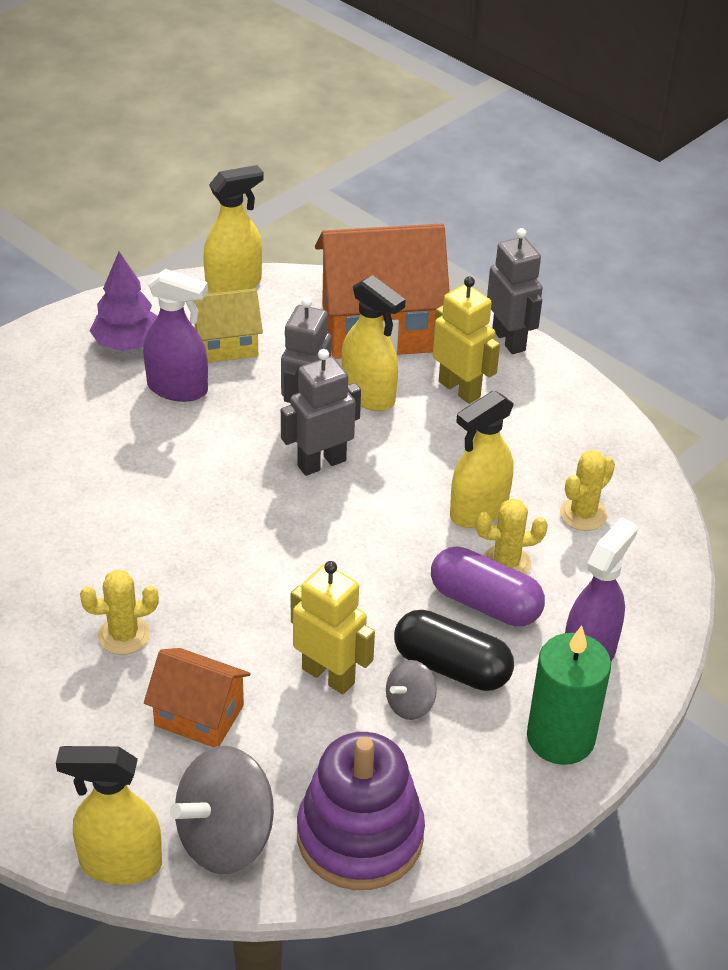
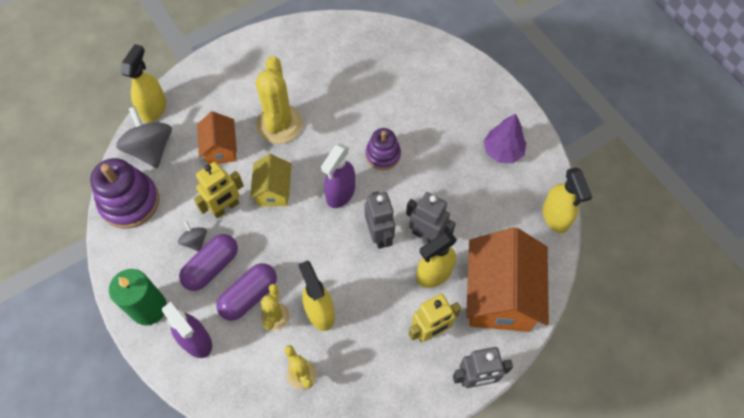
camera: 105 degrees right, 20 degrees up
(124, 635) = (279, 124): yellow cactus -> yellow cactus, size x1.86
(164, 480) = (383, 155): none -> purple stacking toy
(178, 389) = (457, 171): purple spray bottle -> purple spray bottle (340, 193)
(199, 715) = (221, 148): orange house -> orange house turned 45 degrees counterclockwise
(226, 345) = (494, 203): yellow house -> yellow house (273, 190)
(451, 667) = (211, 267): black capsule -> purple capsule

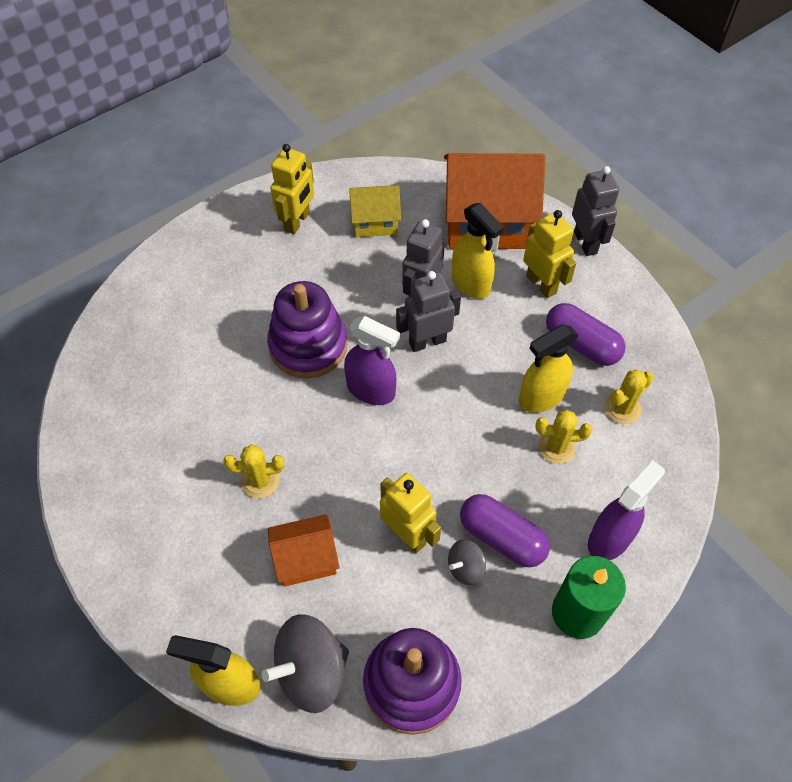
camera: 95 degrees left, 5 degrees down
(249, 296) = (535, 482): purple capsule -> purple capsule (581, 344)
(273, 190) = (373, 474): yellow house -> yellow house (375, 222)
(279, 124) = (260, 481): yellow cactus -> yellow cactus, size x0.54
(383, 155) = (308, 346): purple stacking toy -> purple stacking toy, size x1.63
(502, 151) = (297, 221): purple tree -> yellow robot
(555, 217) = (383, 175): yellow spray bottle -> none

